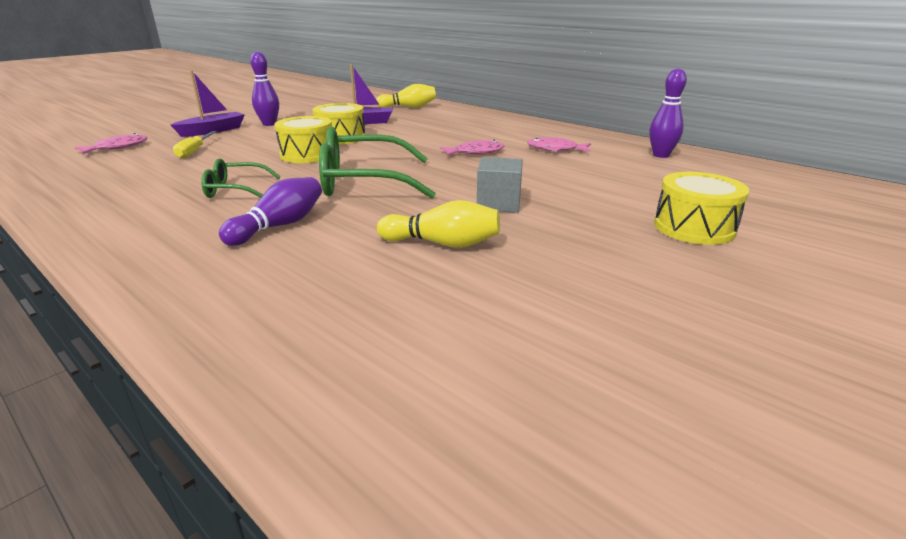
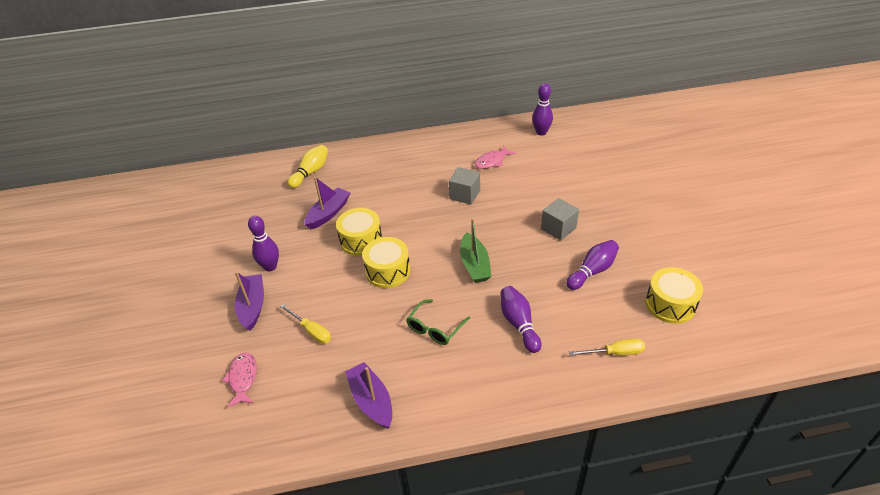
camera: 50 degrees left, 15 degrees up
(101, 191) = (371, 401): none -> purple boat
(270, 304) = (615, 353): none -> yellow screwdriver
(364, 182) = (475, 265): green glasses -> green boat
(443, 243) = (592, 271): yellow bowling pin -> purple bowling pin
(475, 152) = (464, 195): pink fish -> grey cube
(694, 227) = (637, 185): yellow drum -> yellow drum (670, 304)

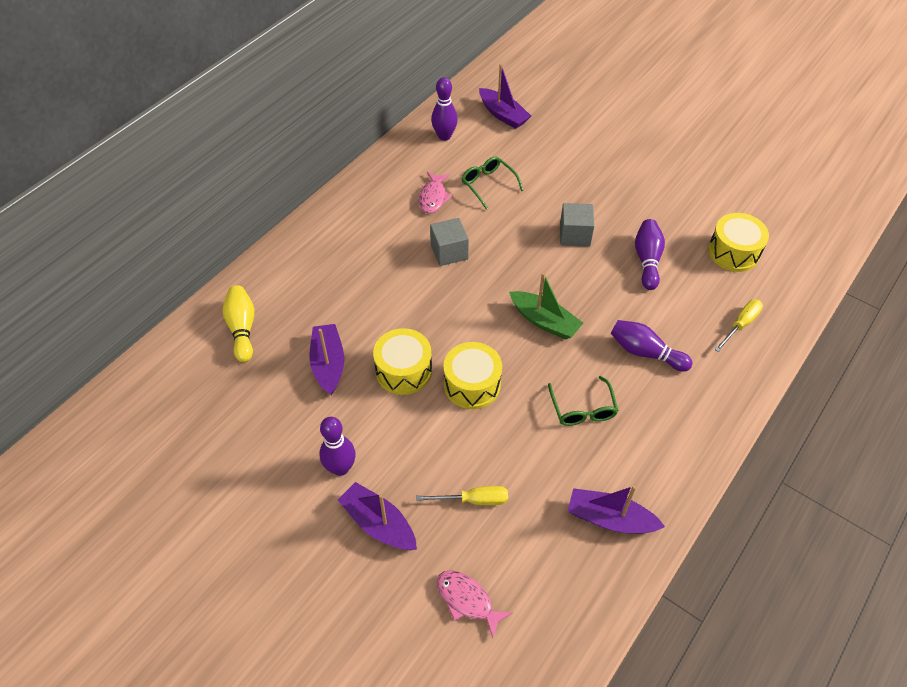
camera: 45 degrees left, 10 degrees up
(536, 171) = (488, 185): none -> green glasses
(596, 137) = (503, 115): none -> purple boat

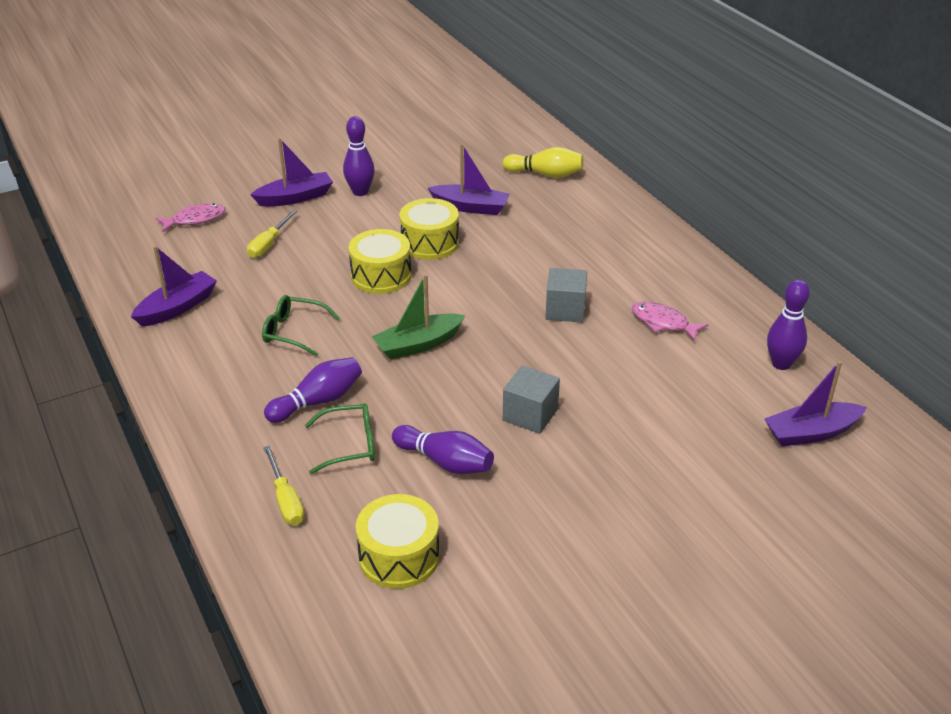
camera: 115 degrees right, 15 degrees down
(488, 185) = (664, 372): green glasses -> green glasses (350, 445)

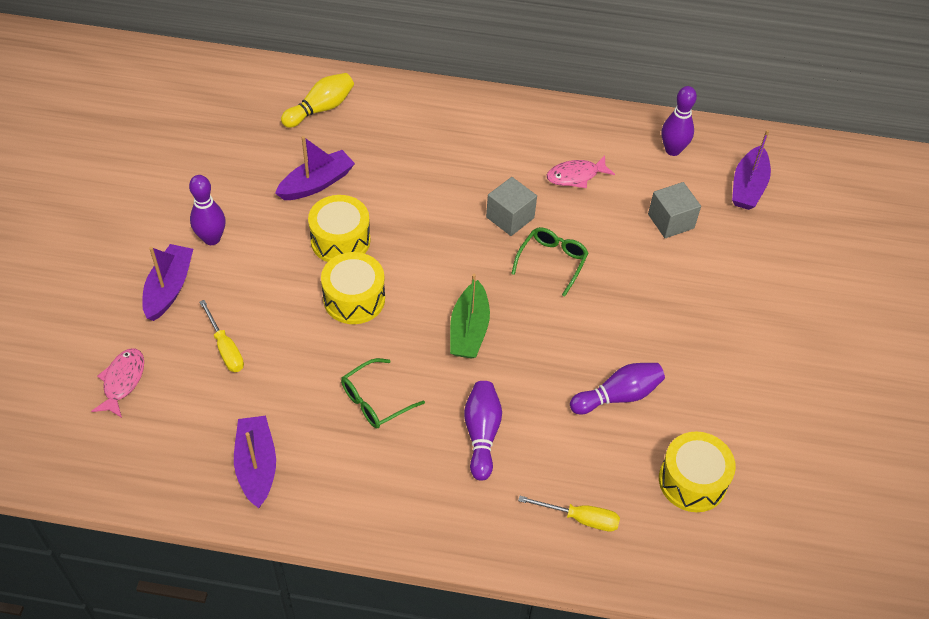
camera: 55 degrees left, 15 degrees up
(350, 445) = (551, 443): green glasses -> green glasses (552, 262)
(530, 415) = (609, 315): grey cube -> grey cube (671, 221)

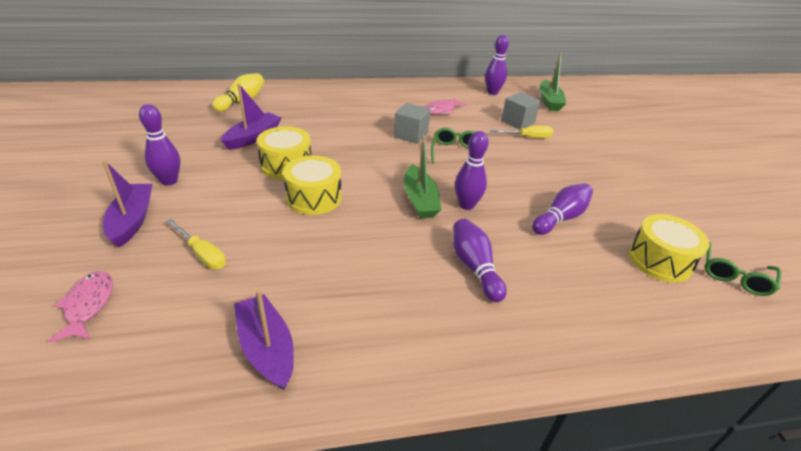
camera: 20 degrees left, 15 degrees down
(375, 400) = (366, 263): green glasses -> green glasses (734, 276)
(518, 350) = (466, 205): none -> purple bowling pin
(580, 518) = (601, 311): yellow screwdriver -> yellow screwdriver (527, 137)
(748, 186) = (549, 101): purple boat -> green boat

